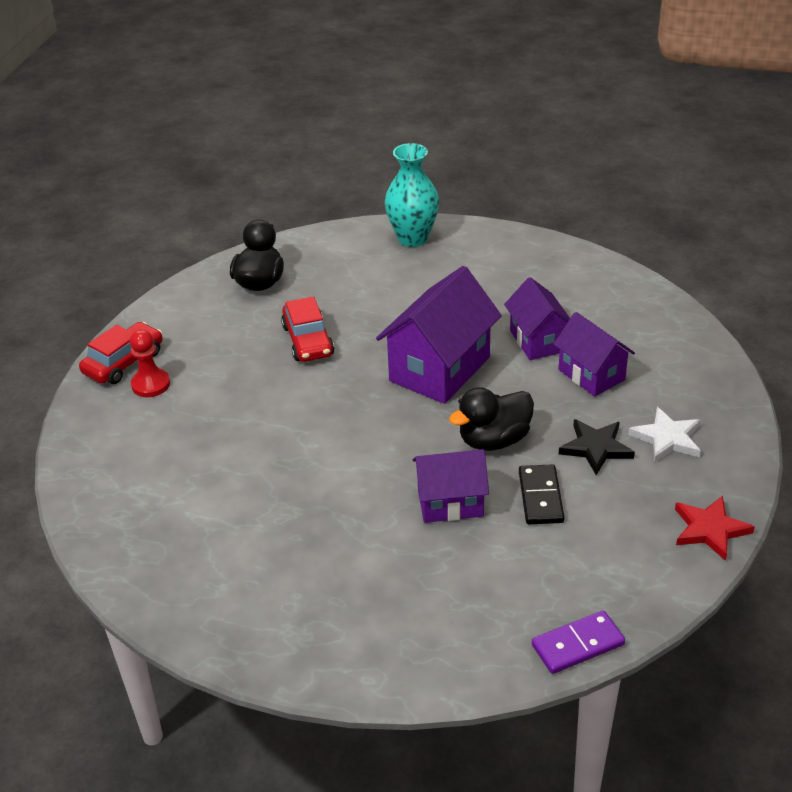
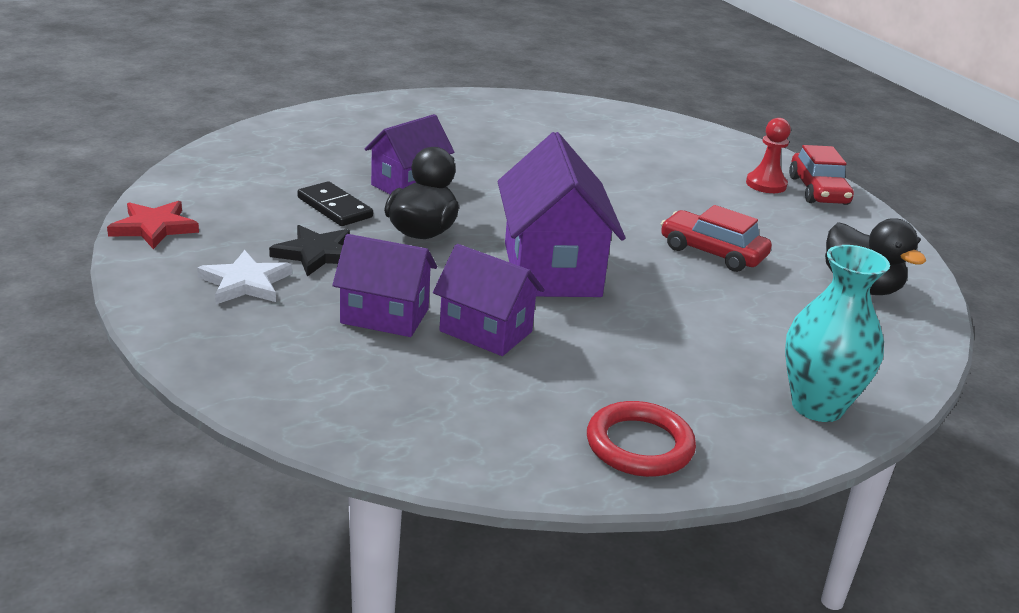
camera: 135 degrees right, 10 degrees down
(529, 255) = (639, 445): none -> red ring
(577, 645) = (226, 145): purple domino -> none

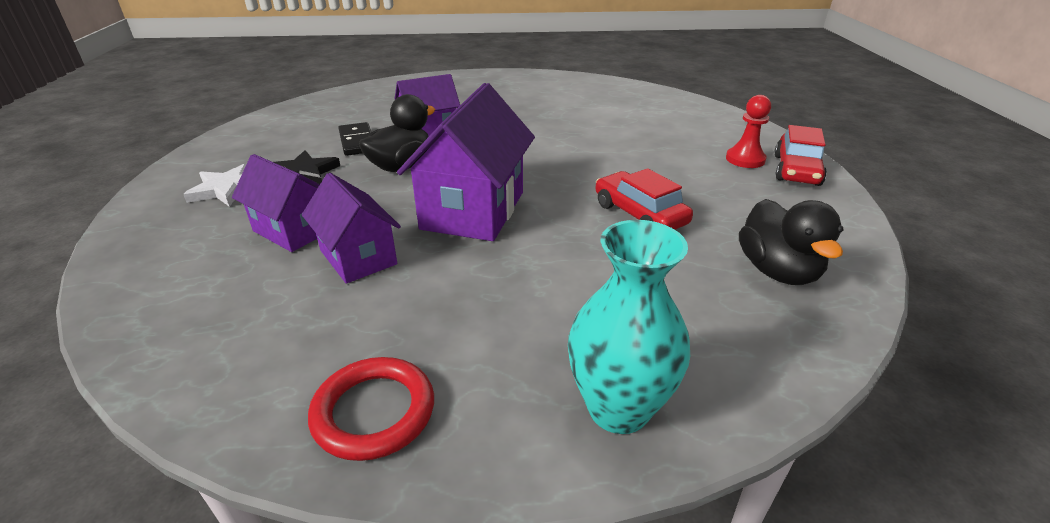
camera: 25 degrees right, 5 degrees up
(154, 228) = (221, 143): red star -> none

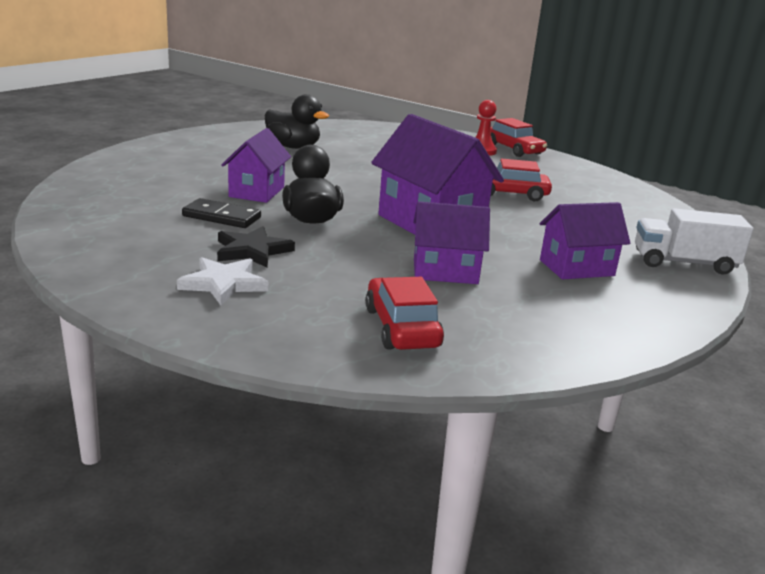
camera: 55 degrees left, 10 degrees down
(202, 282) = (401, 327): none -> red car
(293, 230) = (363, 280): purple house -> purple house (576, 268)
(374, 412) = (632, 313): red ring -> none
(618, 408) = (683, 263): turquoise vase -> white truck
(777, 271) = (609, 195): black duck -> black duck (293, 147)

